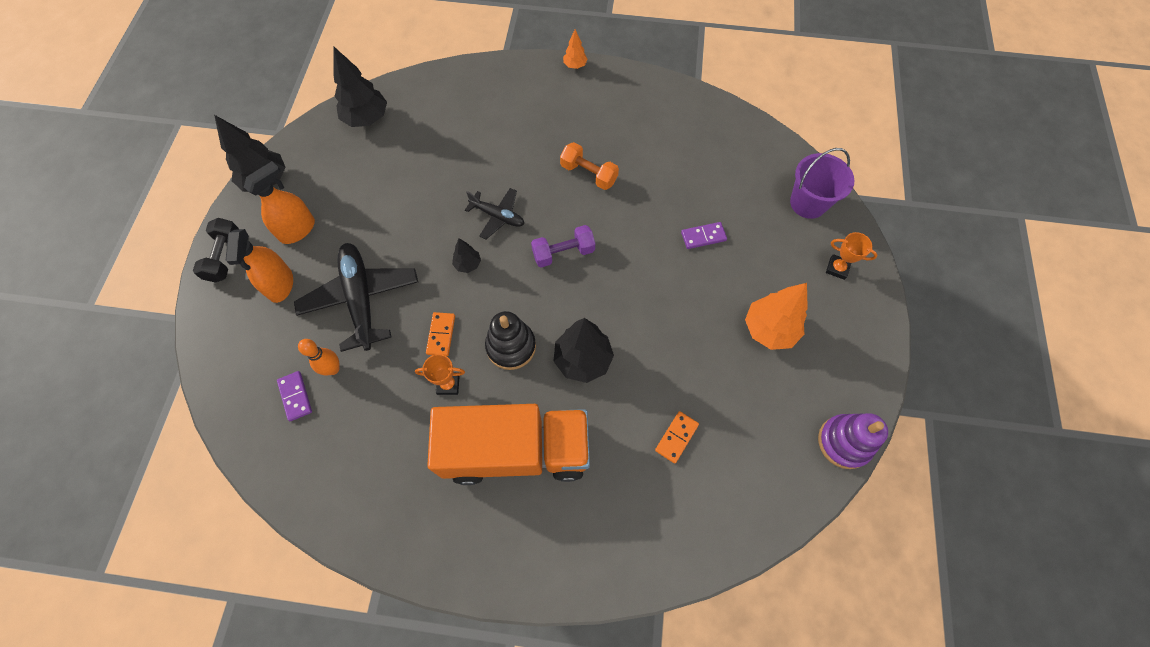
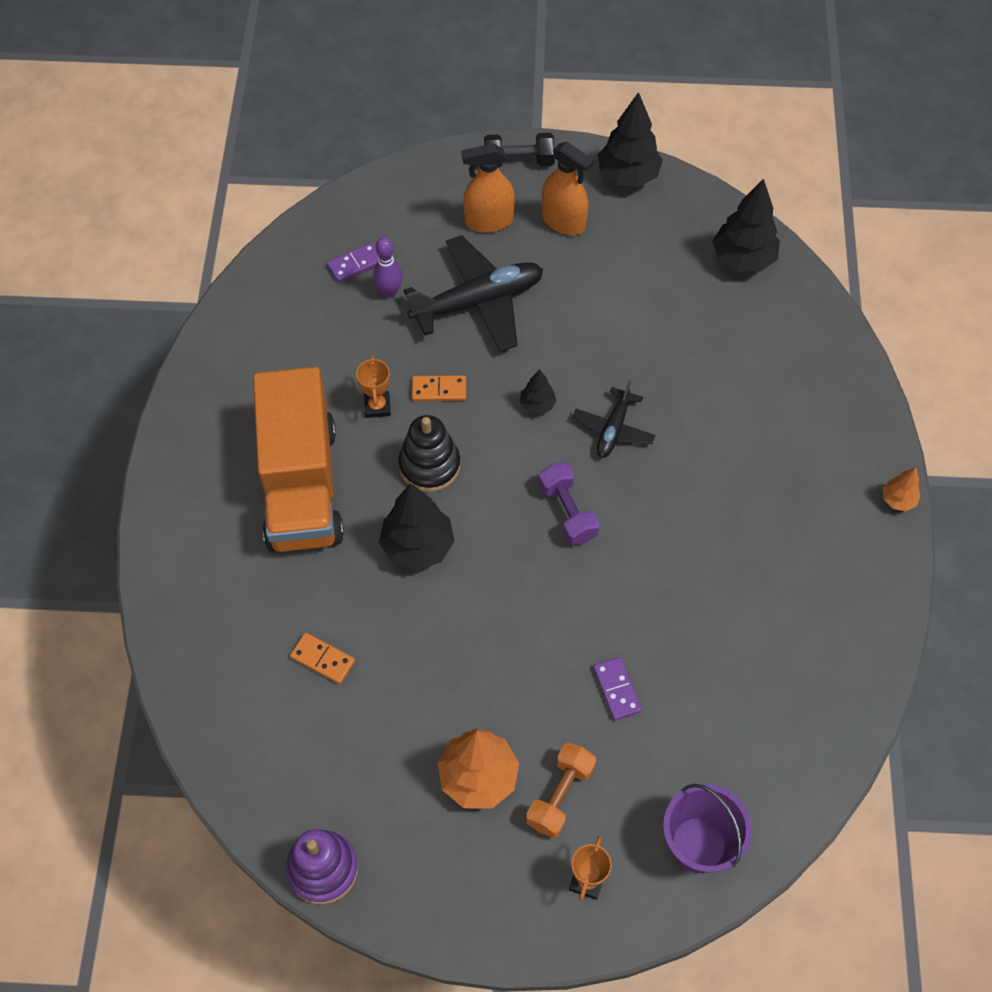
camera: 85 degrees right, 5 degrees down
(333, 369) = (389, 292): orange bowling pin -> purple bowling pin
(588, 174) = (700, 533): orange dumbbell -> orange dumbbell (560, 795)

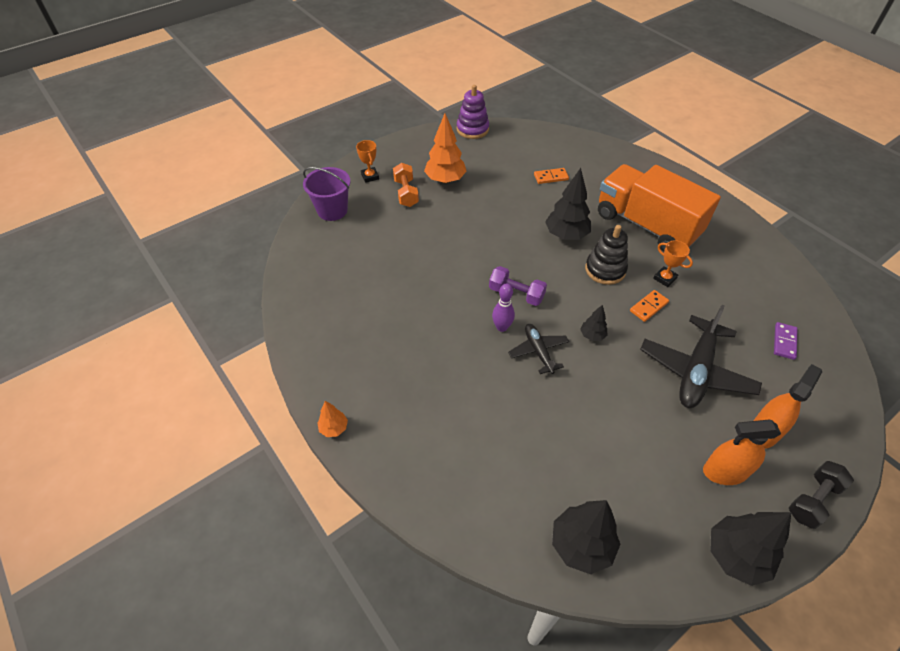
camera: 140 degrees right, 10 degrees down
(389, 292) = (745, 340): purple bowling pin -> purple bowling pin (502, 327)
(617, 689) = (417, 239): purple domino -> none

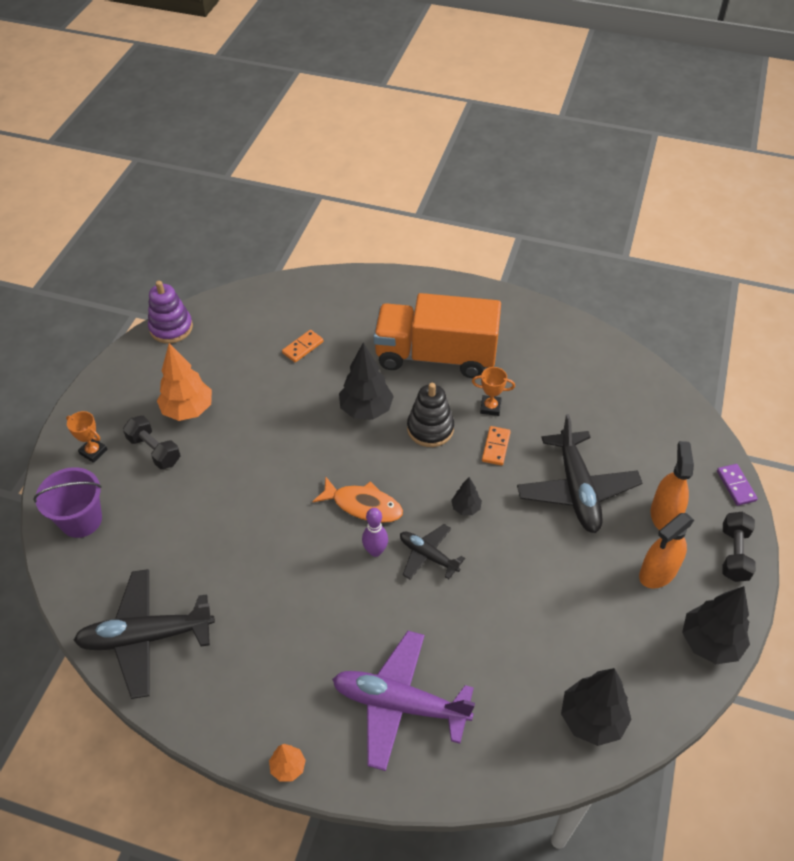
camera: 35 degrees left, 0 degrees up
(314, 296) = (146, 637): none -> black plane
(406, 193) = (154, 450): orange dumbbell -> black dumbbell
(440, 437) = (399, 704): none -> purple plane
(516, 294) = (363, 505): purple dumbbell -> orange fish
(784, 342) = (628, 416): purple domino -> purple domino (736, 486)

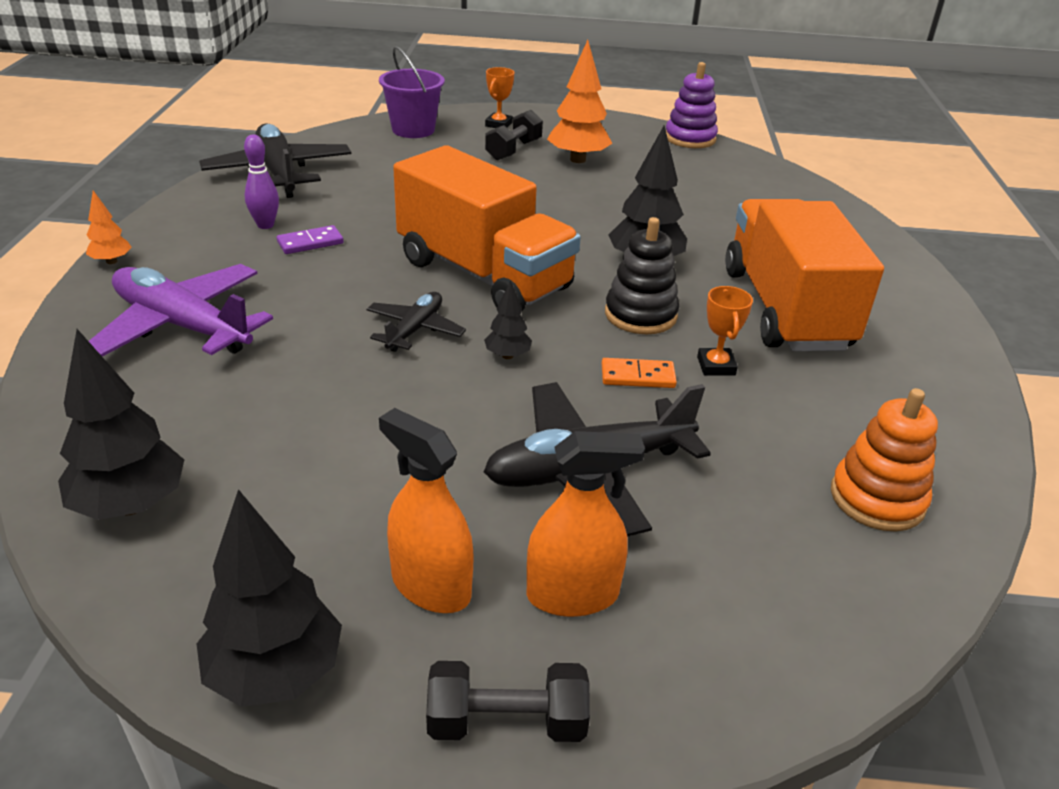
camera: 75 degrees right, 15 degrees down
(303, 347) = (720, 212): orange domino -> none
(363, 505) = (483, 275): orange fish -> orange truck
(375, 551) = (413, 289): purple bowling pin -> purple bowling pin (265, 225)
(399, 704) = (182, 326): purple plane -> purple plane turned 60 degrees counterclockwise
(605, 379) = (877, 498): none -> orange stacking toy
(736, 486) = (704, 729): purple domino -> purple domino (310, 243)

